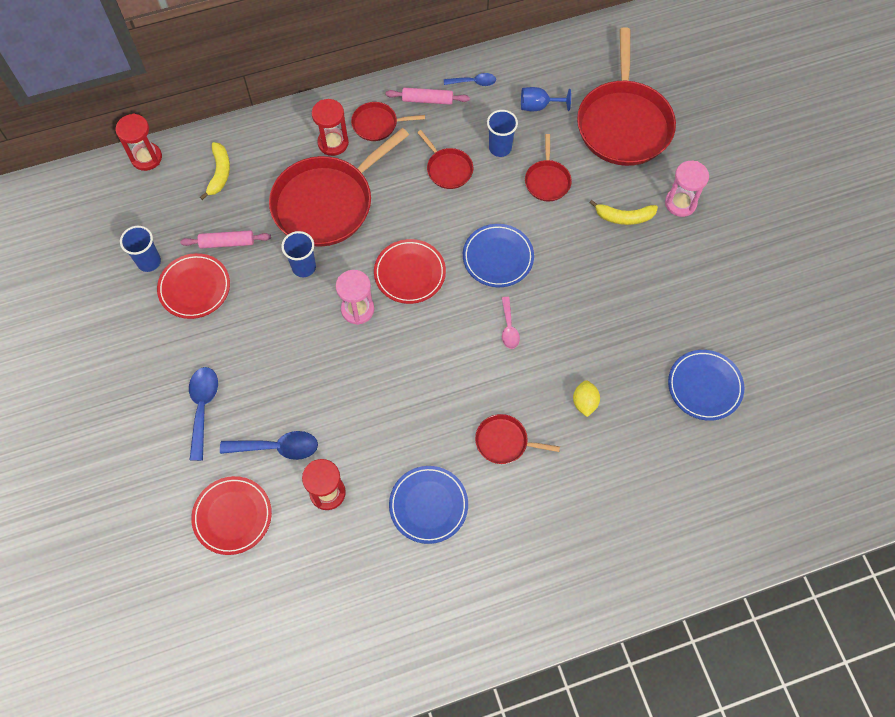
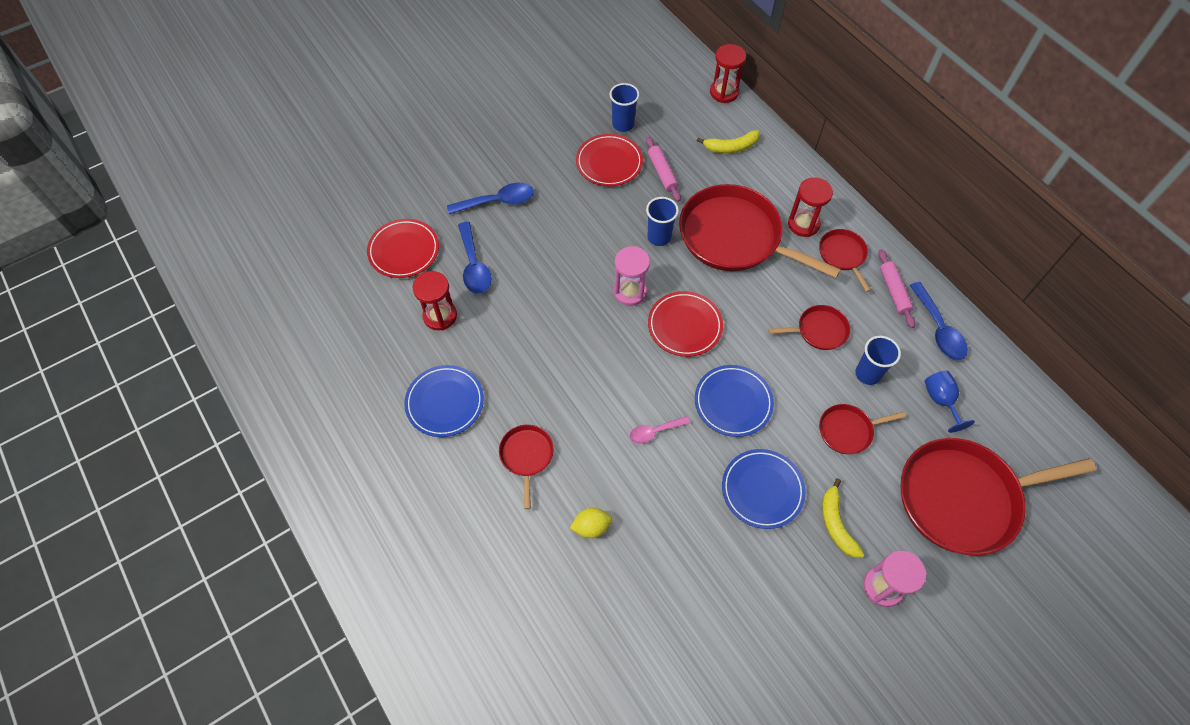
camera: 75 degrees right, 5 degrees down
(448, 169) = (819, 330): red pan -> red pan turned 135 degrees counterclockwise
(473, 82) = (938, 329): blue spoon -> blue spoon, size x1.60
(704, 386) = (648, 660): blue plate -> blue plate (762, 490)

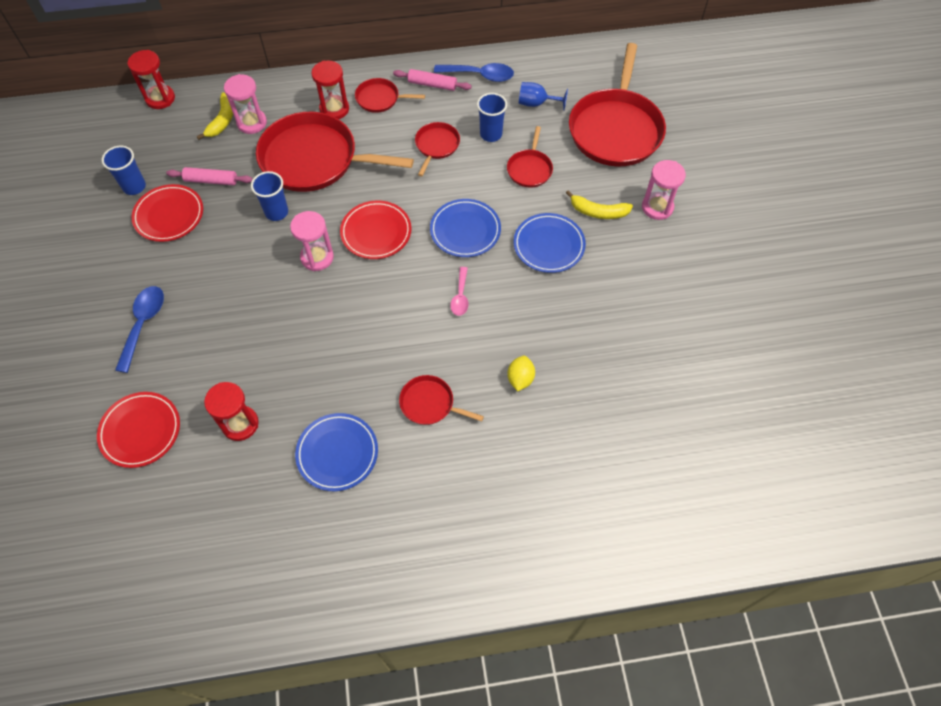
camera: 65 degrees left, 0 degrees up
(474, 265) = (203, 373): blue spoon -> none
(735, 237) = (314, 159): red pan -> red pan turned 45 degrees clockwise
(743, 169) = (252, 123): none -> pink hourglass

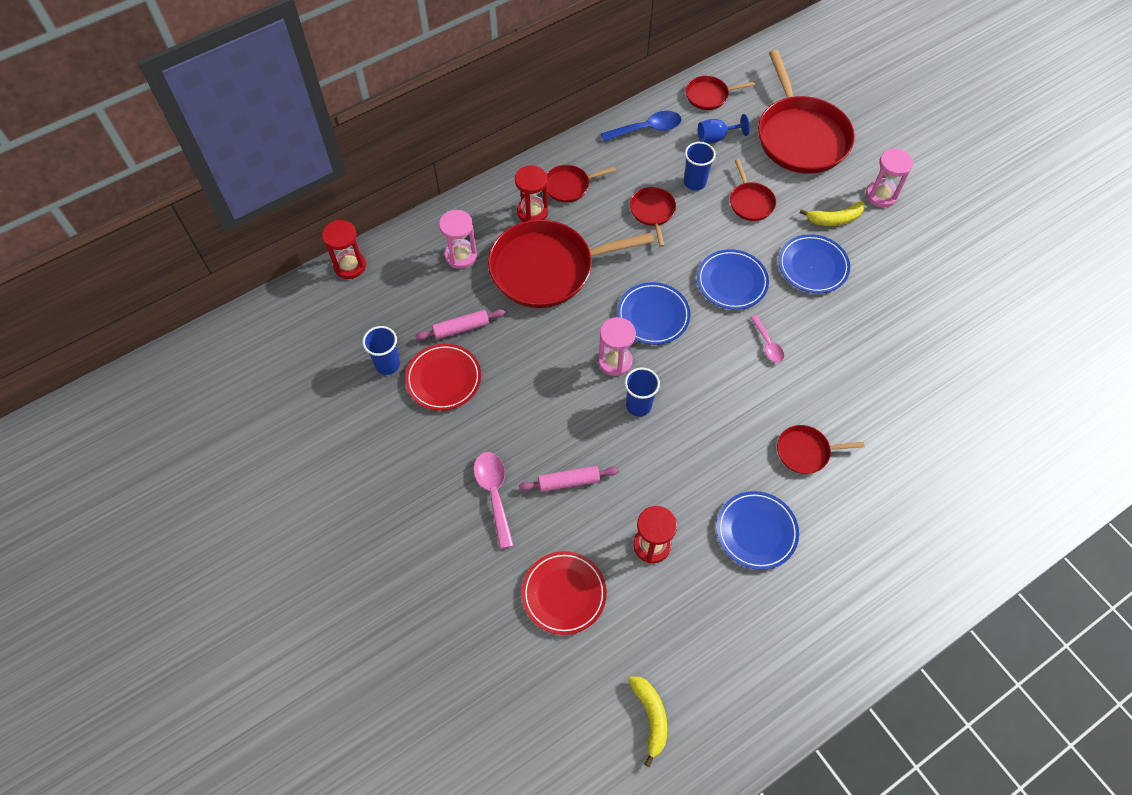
camera: 25 degrees left, 0 degrees up
(143, 324) = (494, 494): blue spoon -> pink spoon
(222, 120) = (429, 264): yellow banana -> yellow banana (650, 717)
(276, 212) = (547, 334): blue cup -> blue cup (638, 405)
(376, 232) = (653, 316): red plate -> blue plate
(432, 85) = (609, 154): pink rolling pin -> pink rolling pin (569, 482)
(520, 379) = (866, 396): yellow lemon -> none
(555, 66) = (709, 95): none -> red pan

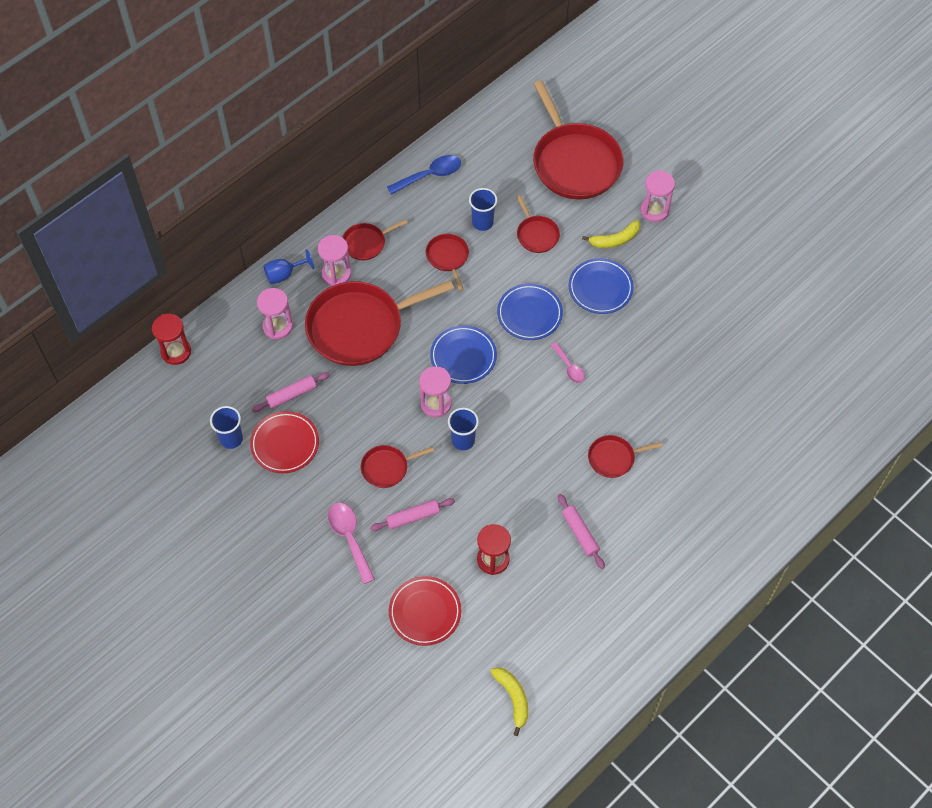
camera: 10 degrees left, 0 degrees up
(532, 212) = (336, 274): red hourglass -> pink hourglass
(709, 95) = (483, 132): red pan -> red pan (387, 468)
(716, 138) = (496, 175): blue goblet -> blue goblet (284, 274)
(756, 531) = (580, 533): blue plate -> pink rolling pin

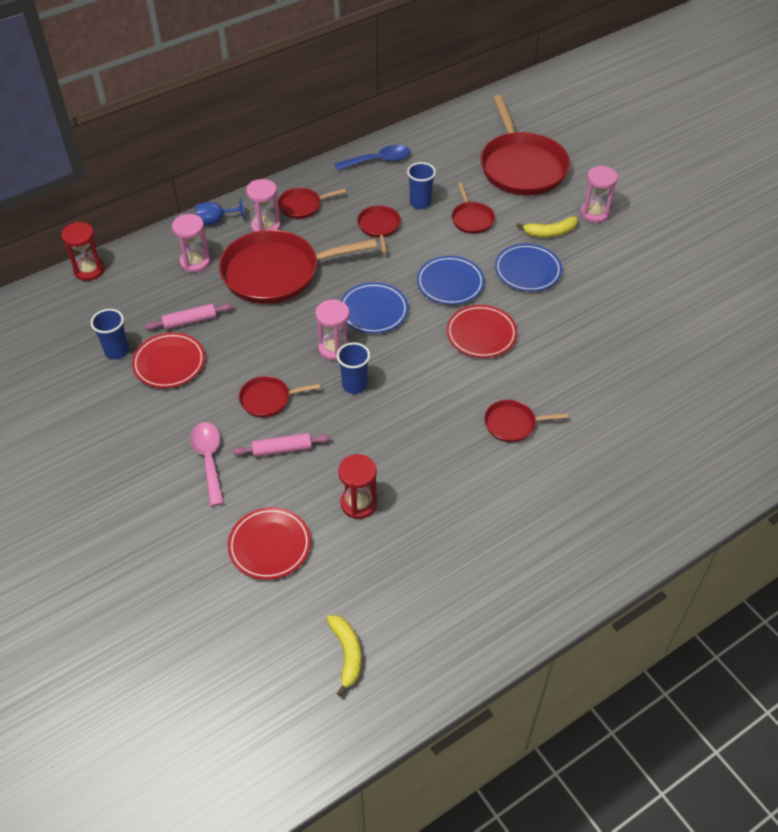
camera: 10 degrees right, 10 degrees down
(569, 367) = (481, 334): pink spoon -> red plate
(580, 533) = (461, 492): pink rolling pin -> none

